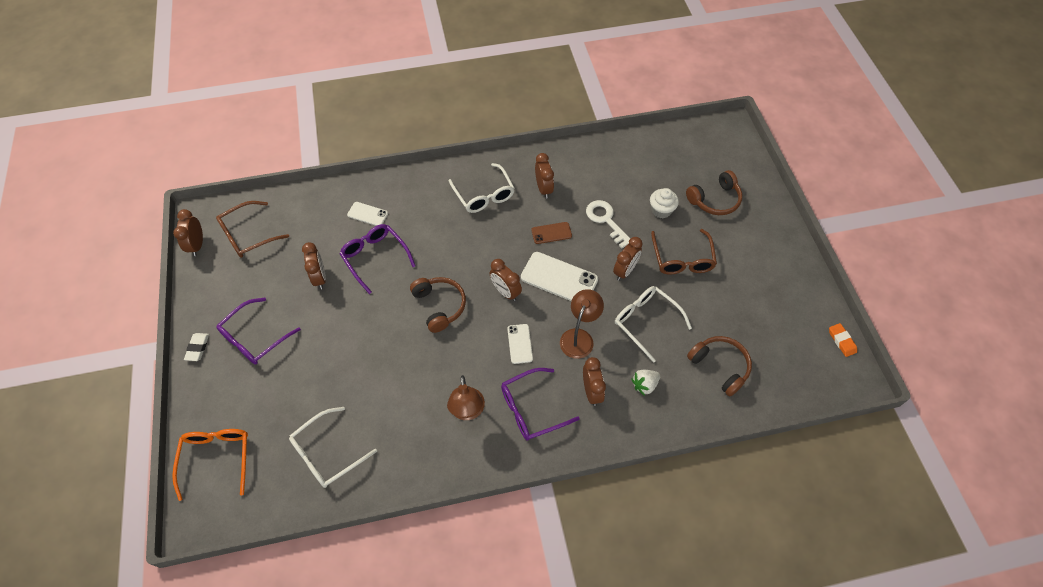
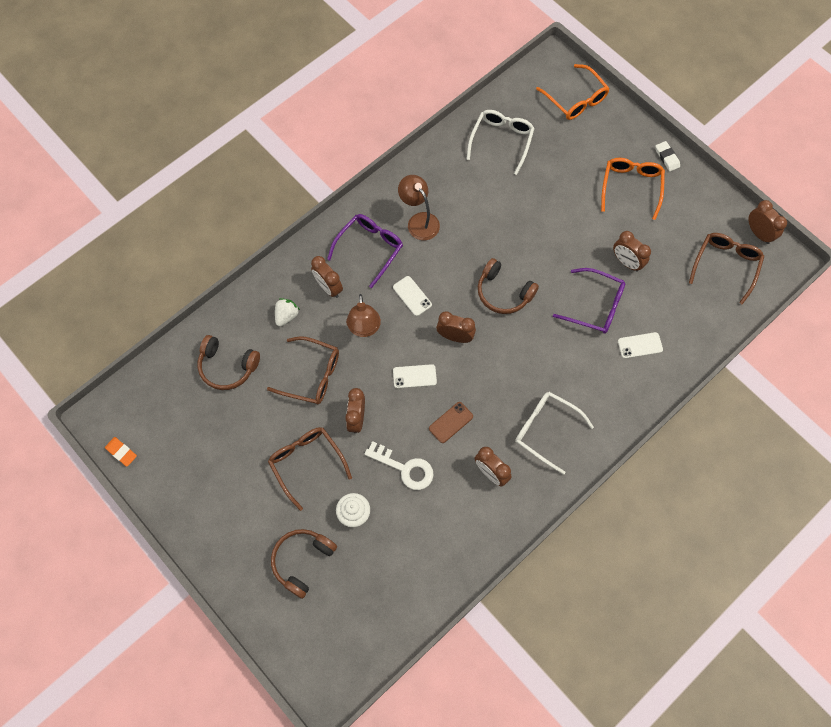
camera: 150 degrees right, 10 degrees up
(255, 338) = (631, 187): purple glasses -> orange glasses
(559, 278) = (414, 376): white phone -> white phone, size x0.55
(646, 322) = (311, 375): white glasses -> brown glasses

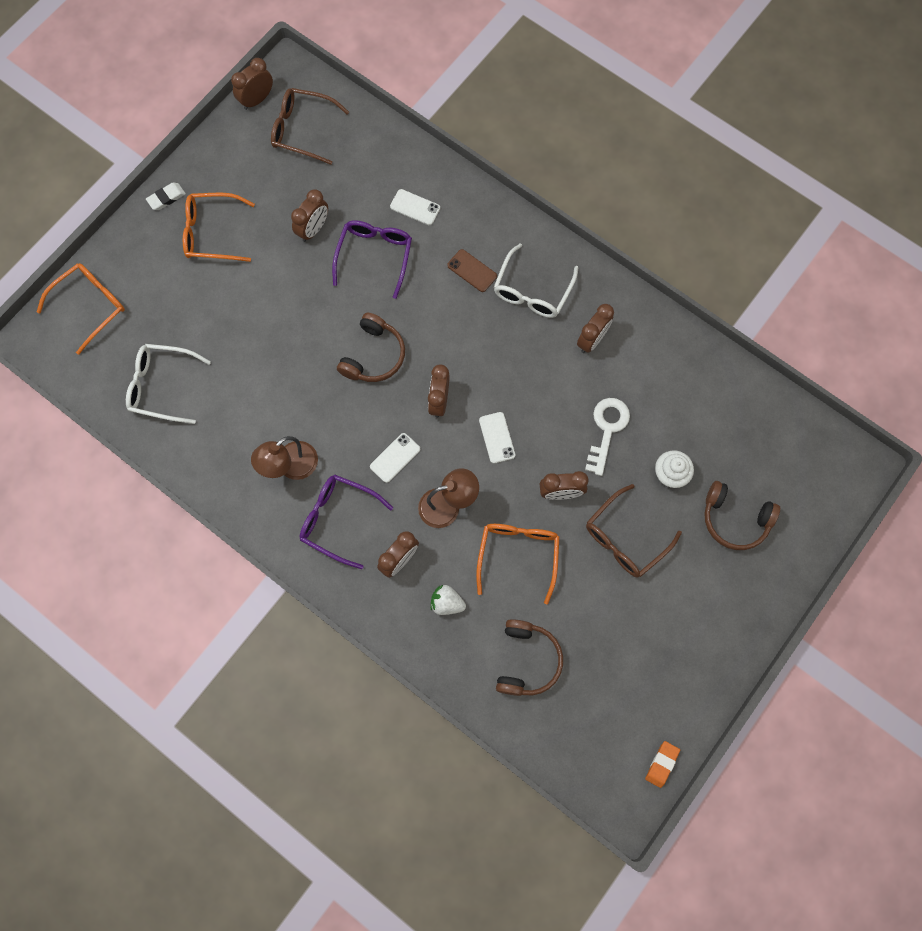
camera: 100 degrees left, 5 degrees up
(311, 375) = (518, 556): brown glasses -> orange glasses
(451, 422) = (544, 389): brown phone -> brown phone (472, 271)
(640, 345) = (415, 207): white phone -> white phone turned 45 degrees counterclockwise

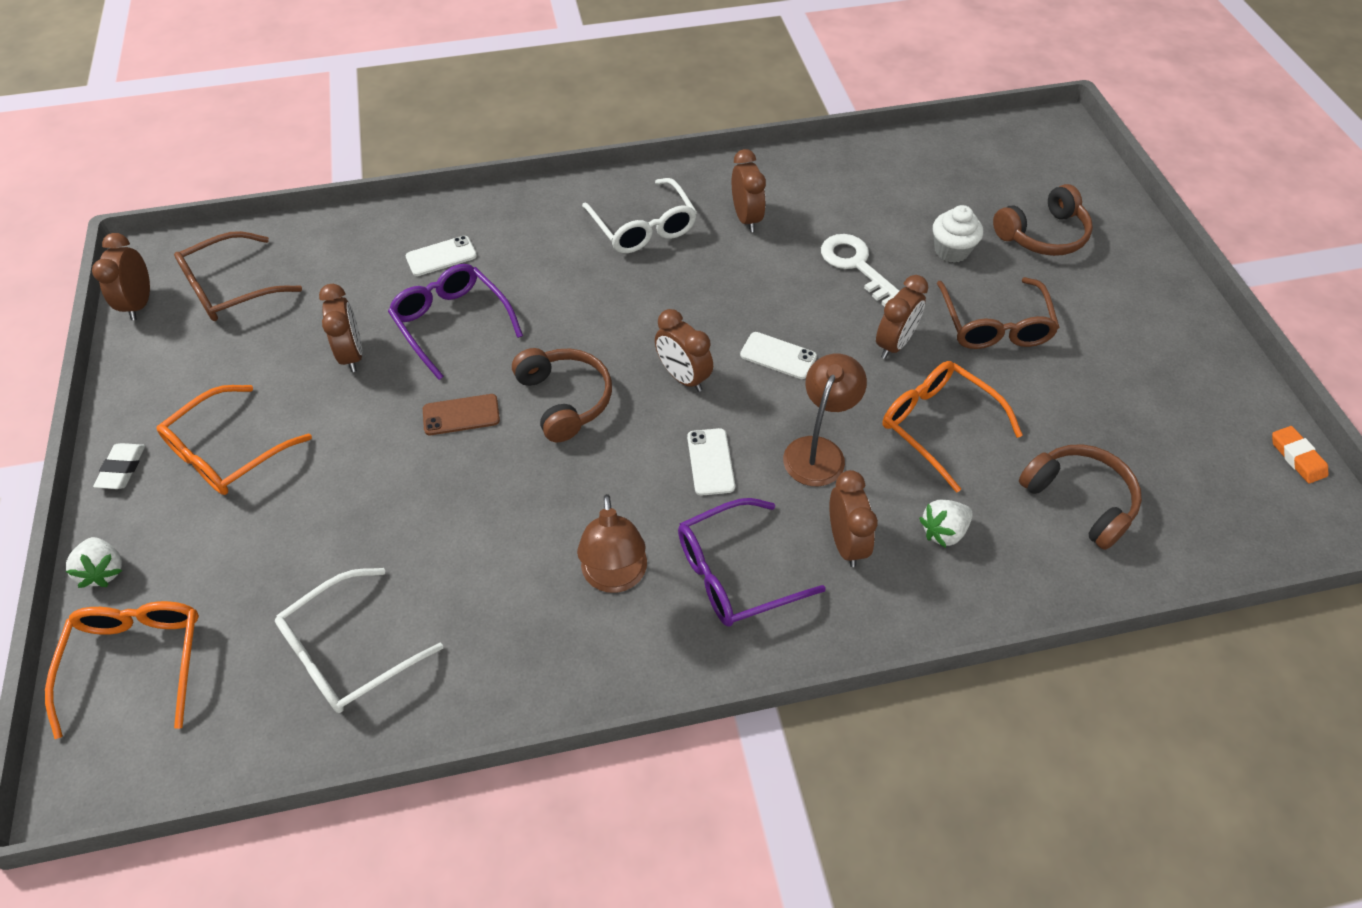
camera: 50 degrees left, 20 degrees down
(116, 247) = (104, 571): none -> white strawberry
(472, 271) = (566, 257): brown phone -> brown phone (461, 415)

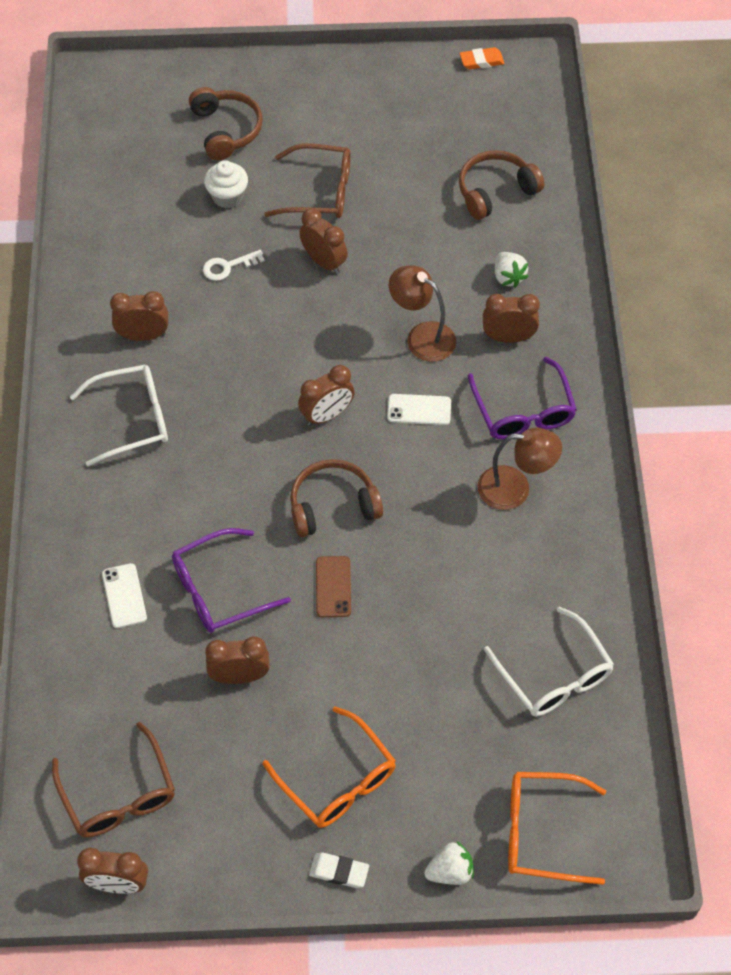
camera: 80 degrees left, 5 degrees up
(778, 356) = (318, 344): white phone -> none
(856, 266) = (228, 267): white key -> white key, size x0.64
(938, 426) = (413, 255): orange glasses -> none

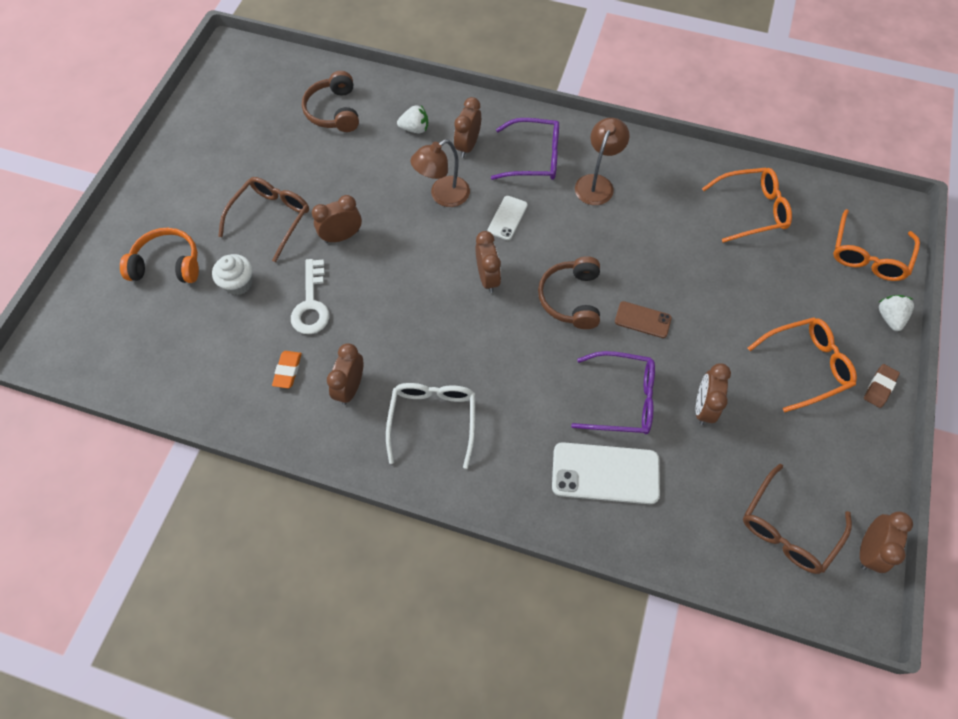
camera: 70 degrees left, 5 degrees up
(118, 793) = (788, 527): brown glasses -> brown glasses turned 135 degrees clockwise
(124, 596) = (605, 473): white phone -> white phone, size x1.81
(220, 589) = (621, 399): purple glasses -> purple glasses turned 75 degrees counterclockwise
(226, 130) = (167, 264): brown headphones -> orange headphones
(228, 267) = (311, 304): white key -> white key, size x1.55
(339, 871) = (879, 387): white eraser -> brown eraser
(481, 61) = (207, 80): orange eraser -> orange eraser (288, 370)
(553, 674) = (751, 210): white glasses -> orange glasses

